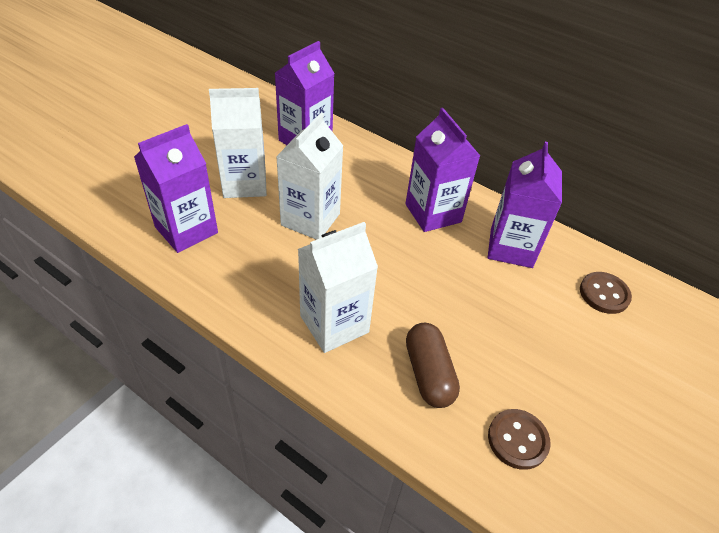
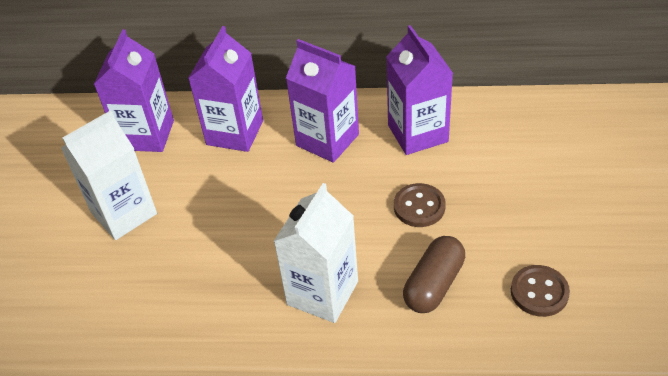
camera: 25 degrees left, 0 degrees up
(186, 230) = (107, 293): purple carton -> purple carton (235, 132)
(310, 219) = (220, 211): white carton -> none
(428, 374) = (433, 284): brown capsule -> brown capsule turned 75 degrees clockwise
(604, 294) = (519, 131): brown button -> brown button (419, 207)

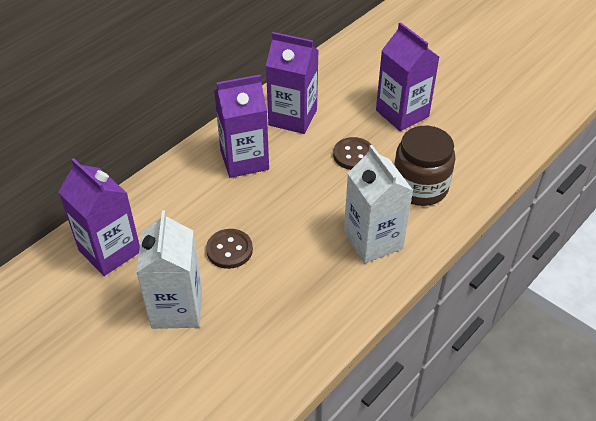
camera: 55 degrees left, 0 degrees up
(235, 132) = (175, 201): purple carton -> purple carton (402, 113)
(433, 284) = (420, 187): brown capsule -> brown jar
(539, 292) = (470, 149): brown button -> brown button (229, 250)

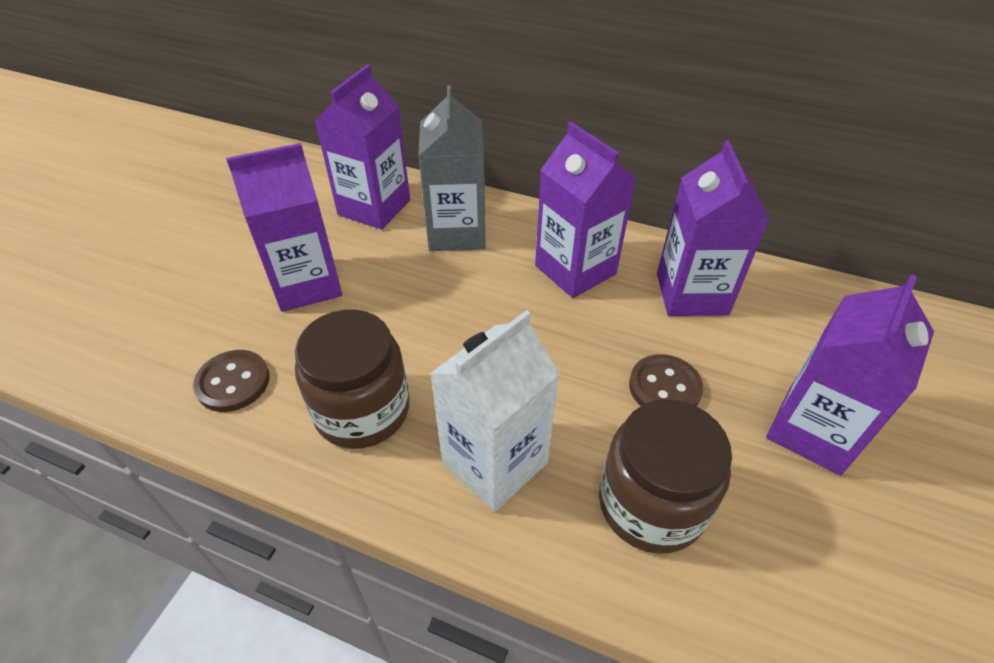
camera: 70 degrees right, 0 degrees up
(171, 209) = (456, 232): none -> grey carton
(177, 308) = (306, 284): white carton -> purple carton
(229, 250) = (412, 302): brown button -> brown button (233, 382)
(311, 294) = (362, 410): none -> brown jar

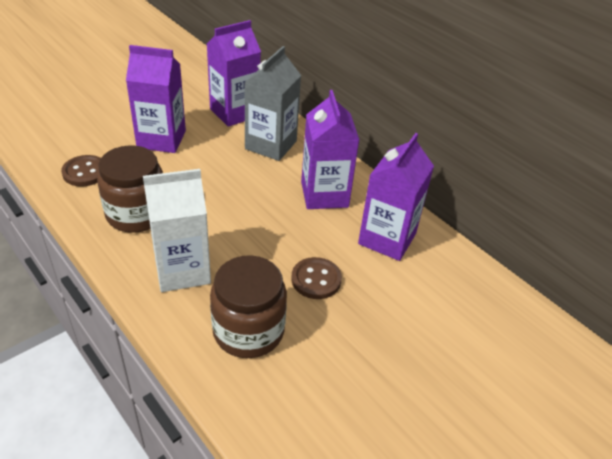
camera: 25 degrees right, 5 degrees down
(813, 430) = (387, 345): purple carton -> none

